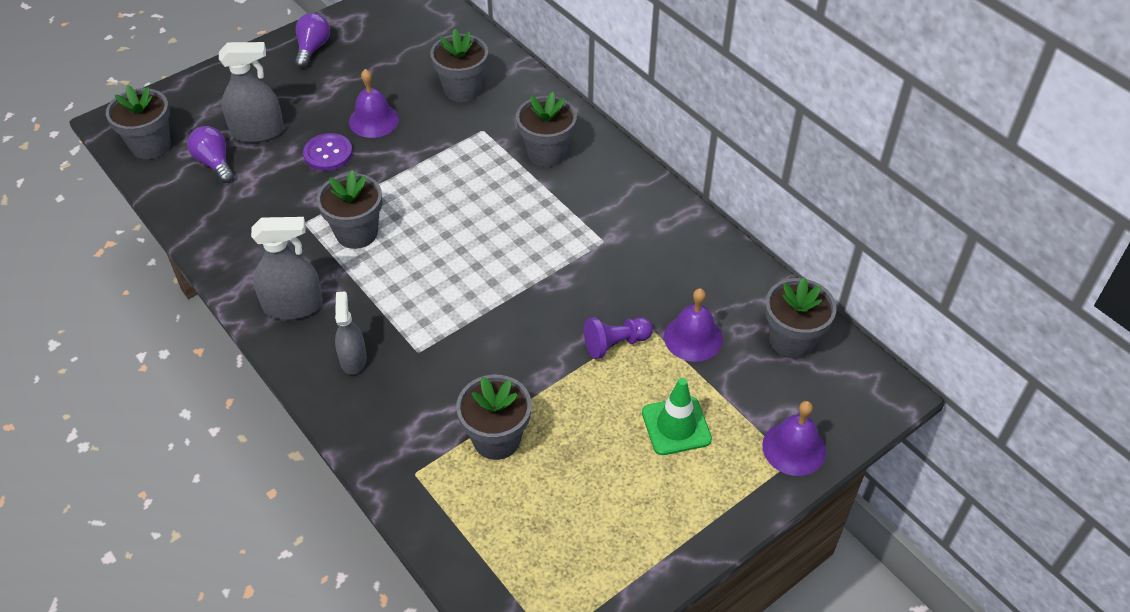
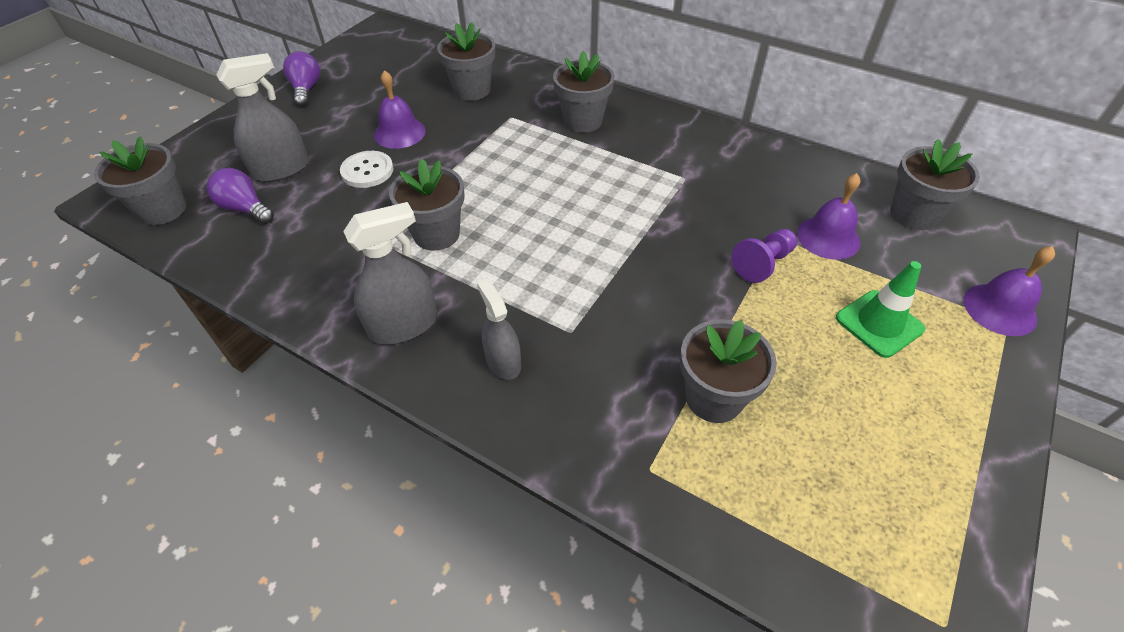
camera: 20 degrees left, 0 degrees up
(328, 153) = (367, 171): purple button -> white button

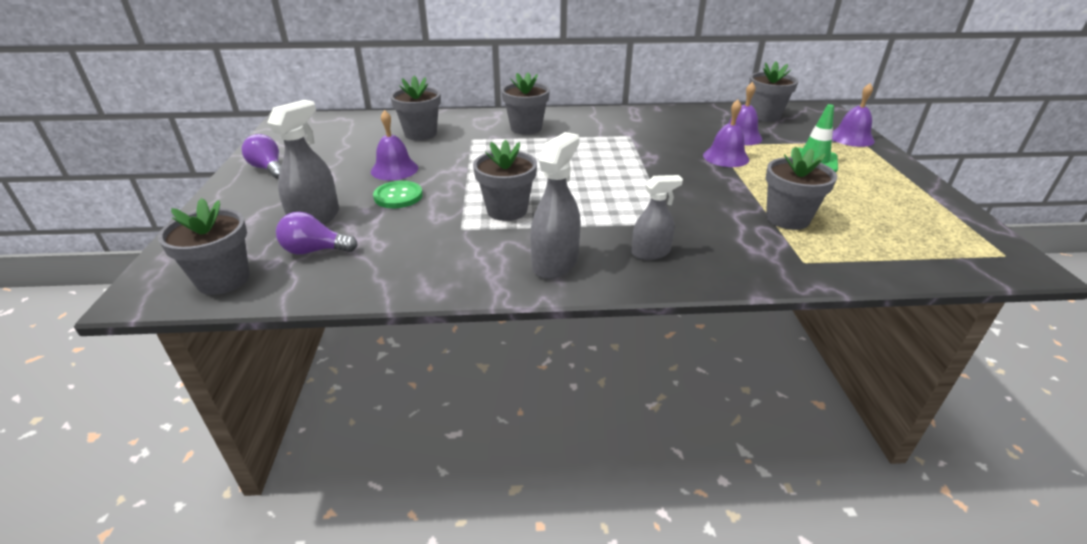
camera: 35 degrees left, 15 degrees down
(367, 171) = (398, 196): white button -> green button
(503, 362) = (650, 252): grey spray bottle -> grey spray bottle turned 135 degrees clockwise
(763, 264) = (726, 157): purple pawn -> purple bell

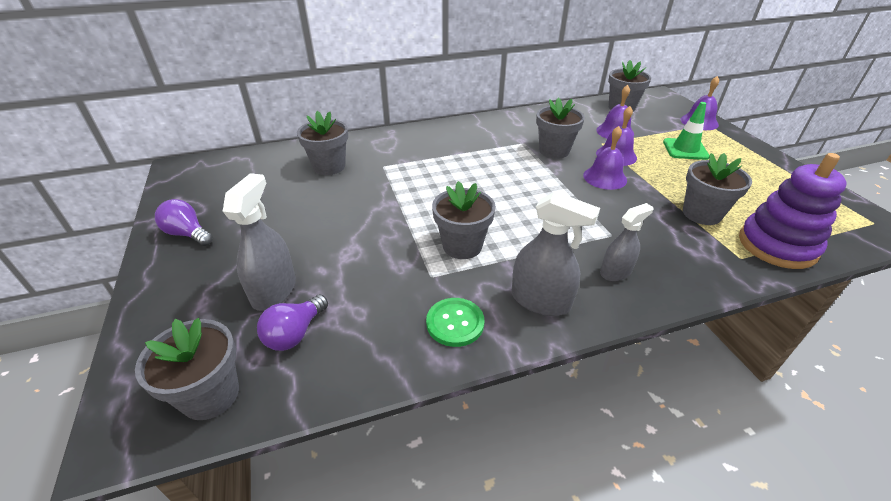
camera: 15 degrees left, 5 degrees up
(315, 251) = (295, 333): purple light bulb -> purple light bulb turned 45 degrees counterclockwise
(394, 169) = (325, 214): purple bell -> purple bell (605, 177)
(398, 196) = (347, 247): green button -> green button (455, 323)
(526, 128) = (427, 146): grey flower pot -> grey flower pot (554, 151)
(555, 263) = (540, 300): grey spray bottle -> grey spray bottle turned 105 degrees clockwise
(857, 258) = (777, 245): none -> purple stacking toy

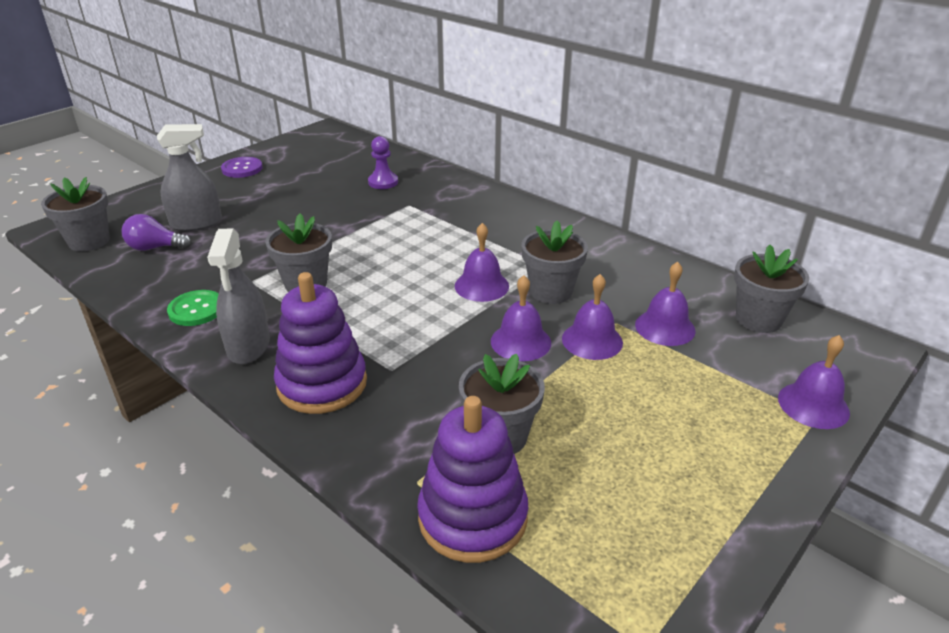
camera: 60 degrees right, 5 degrees down
(188, 234) = (242, 169): purple light bulb -> purple button
(329, 166) = (383, 182): grey flower pot -> purple pawn
(528, 171) = (481, 286): none -> purple bell
(615, 272) = (322, 384): grey spray bottle -> purple stacking toy
(685, 149) = (685, 401): green traffic cone -> none

